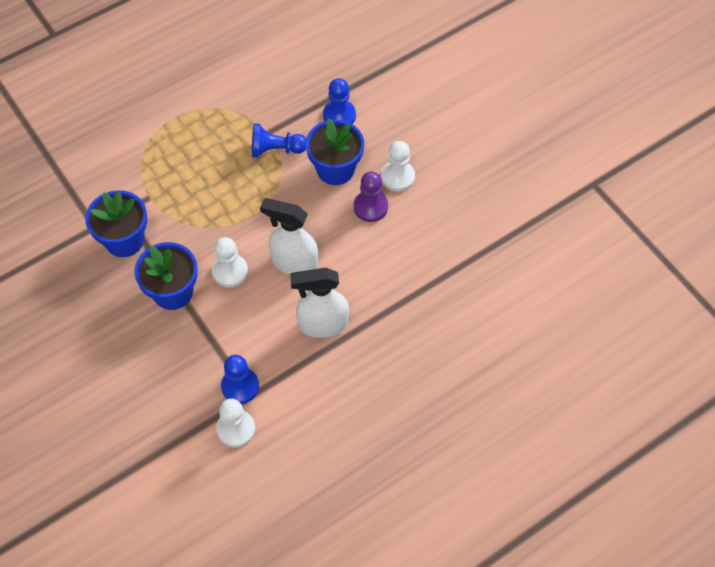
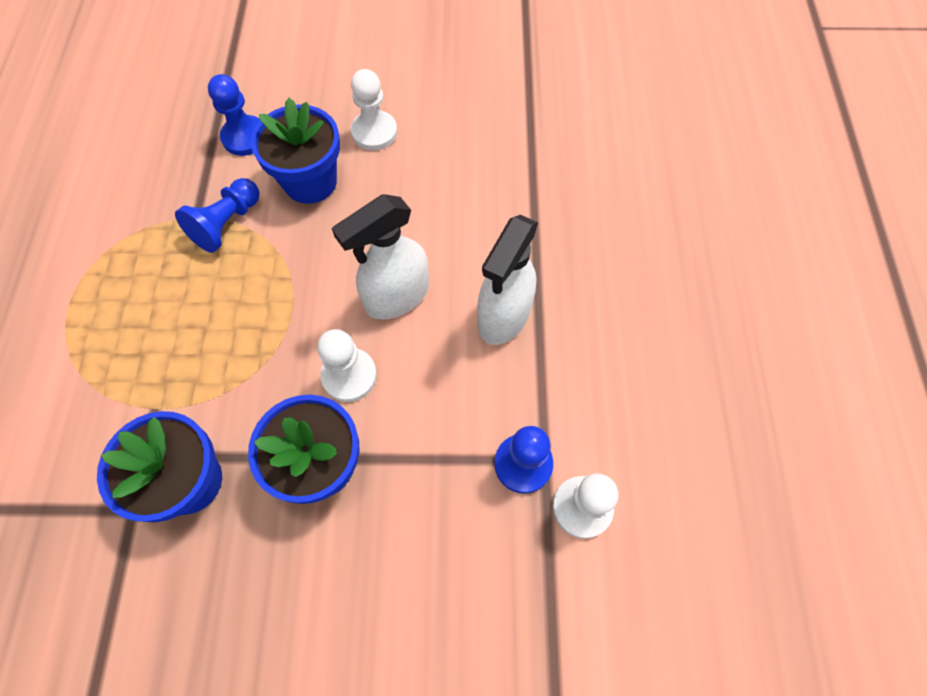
camera: 55 degrees left, 5 degrees up
(370, 207) = (389, 178): purple pawn -> none

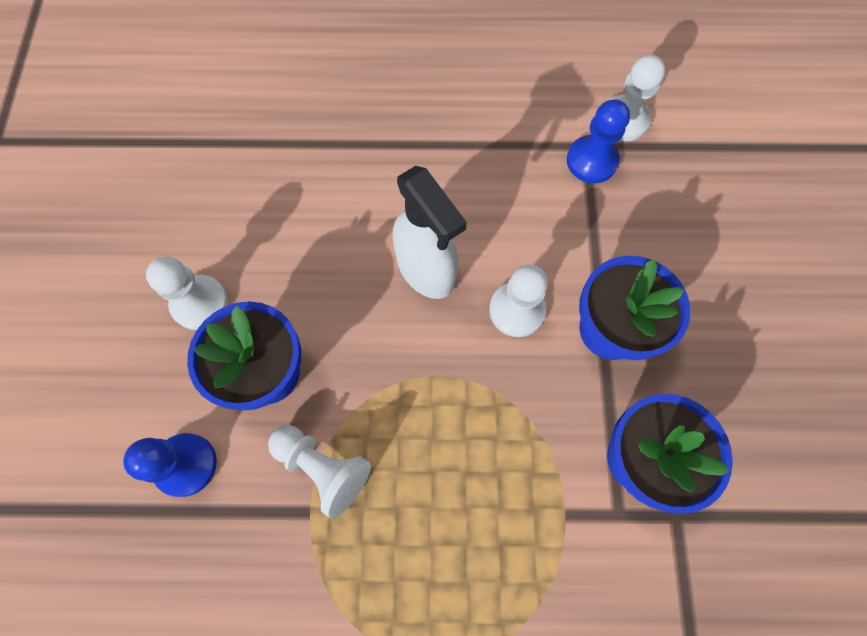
camera: 90 degrees left, 5 degrees up
(227, 224) = (323, 468): blue pawn -> white pawn
(503, 317) = (448, 172): white spray bottle -> none

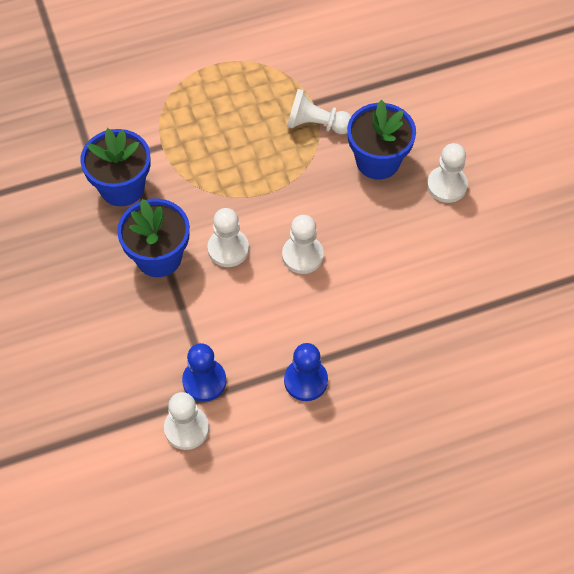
camera: 160 degrees right, 10 degrees down
(186, 465) = (398, 101): blue pawn -> blue pawn (305, 380)
(426, 270) = (302, 255): white spray bottle -> white pawn

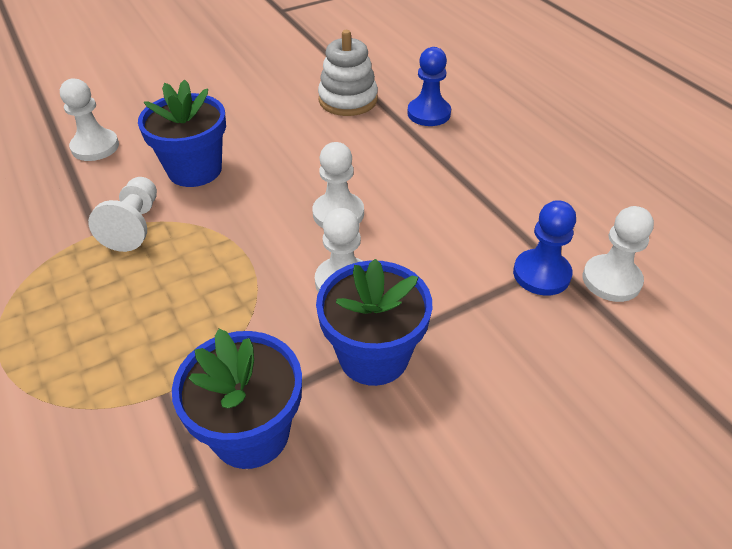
camera: 100 degrees left, 15 degrees down
(305, 380) = (499, 192): blue pawn -> blue pawn (429, 113)
(447, 185) = (227, 121): white pawn -> white pawn (95, 147)
(470, 286) = (348, 100): none -> white stacking toy

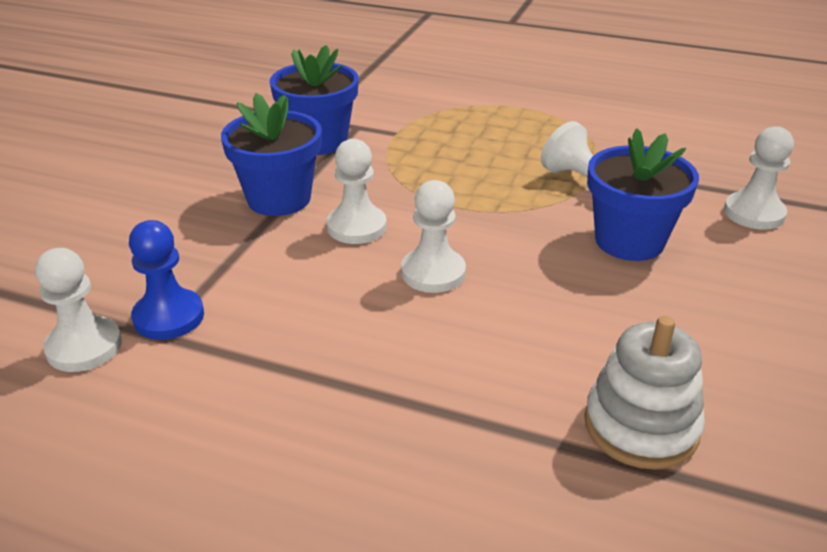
camera: 140 degrees right, 10 degrees down
(429, 113) = (498, 474): blue pawn -> none

